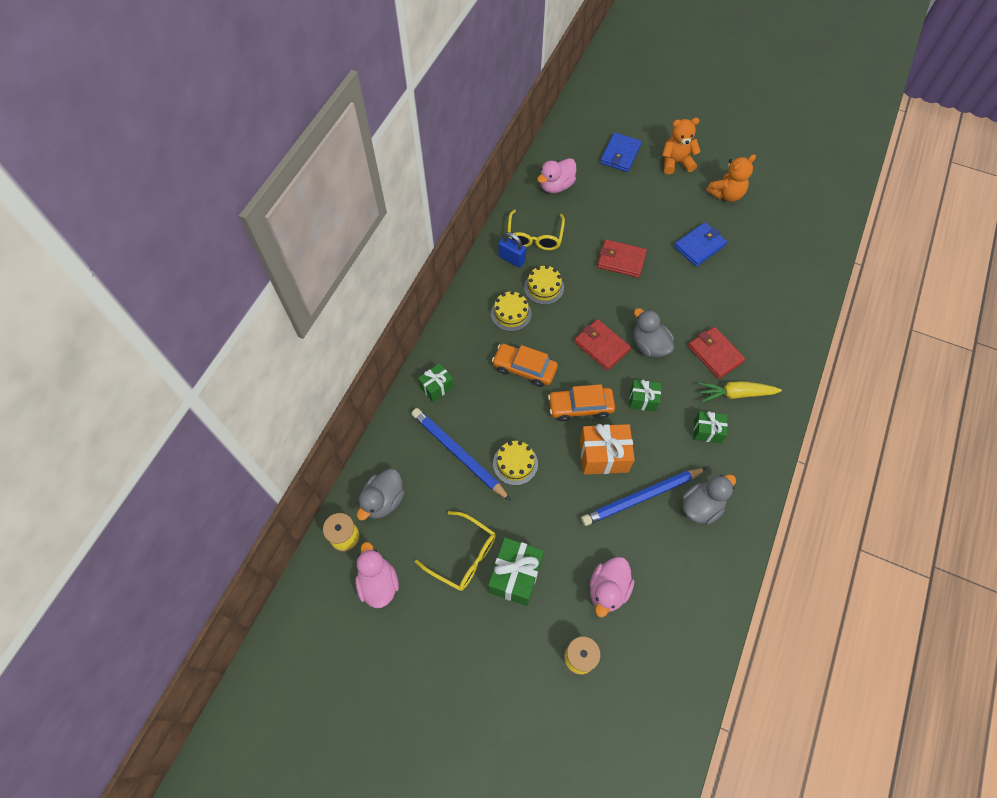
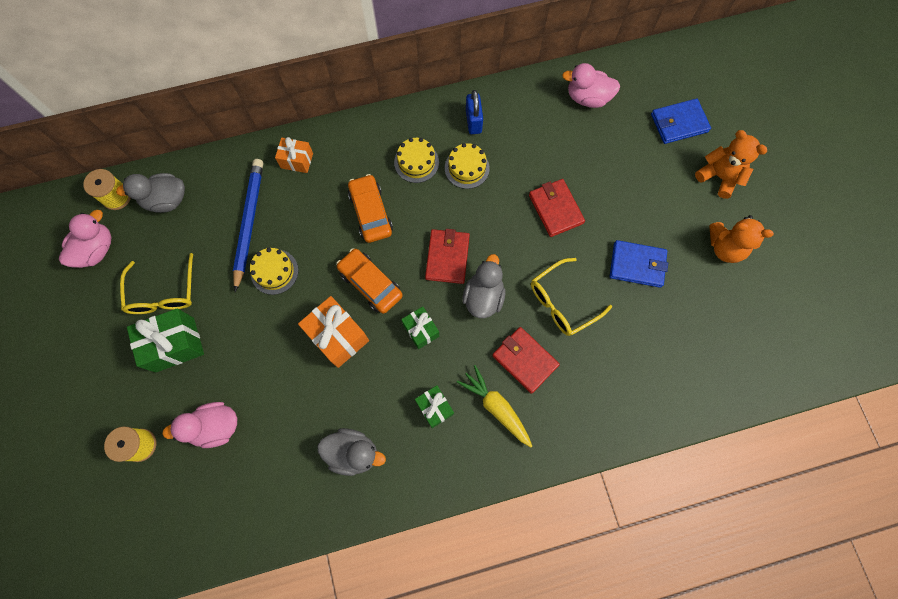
camera: 50 degrees right, 10 degrees up
(436, 387) = (297, 160): green gift -> orange gift
(534, 237) = (514, 122): yellow glasses -> yellow glasses (562, 302)
(641, 497) = (322, 395): blue pencil -> none
(715, 354) = (525, 360): red wallet -> red wallet turned 60 degrees counterclockwise

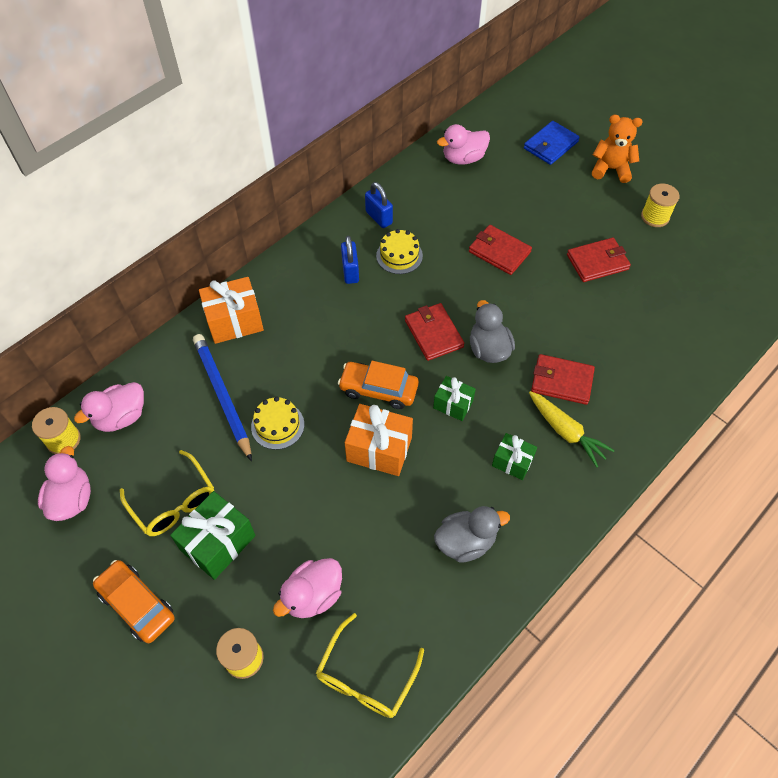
camera: 30 degrees left, 15 degrees down
(166, 200) = (121, 417): grey duck -> pink duck
(297, 160) = (234, 321): orange gift -> orange gift, size x1.64
(370, 213) = (337, 331): orange car -> orange car (137, 604)
(416, 162) = (350, 271): yellow cake -> blue padlock
(496, 407) = (566, 432): yellow carrot -> yellow carrot turned 150 degrees counterclockwise
(562, 302) = (558, 320): yellow glasses -> yellow glasses (366, 676)
(637, 265) = (597, 262): blue wallet -> red wallet
(725, 247) = (655, 217): orange teddy bear -> yellow spool

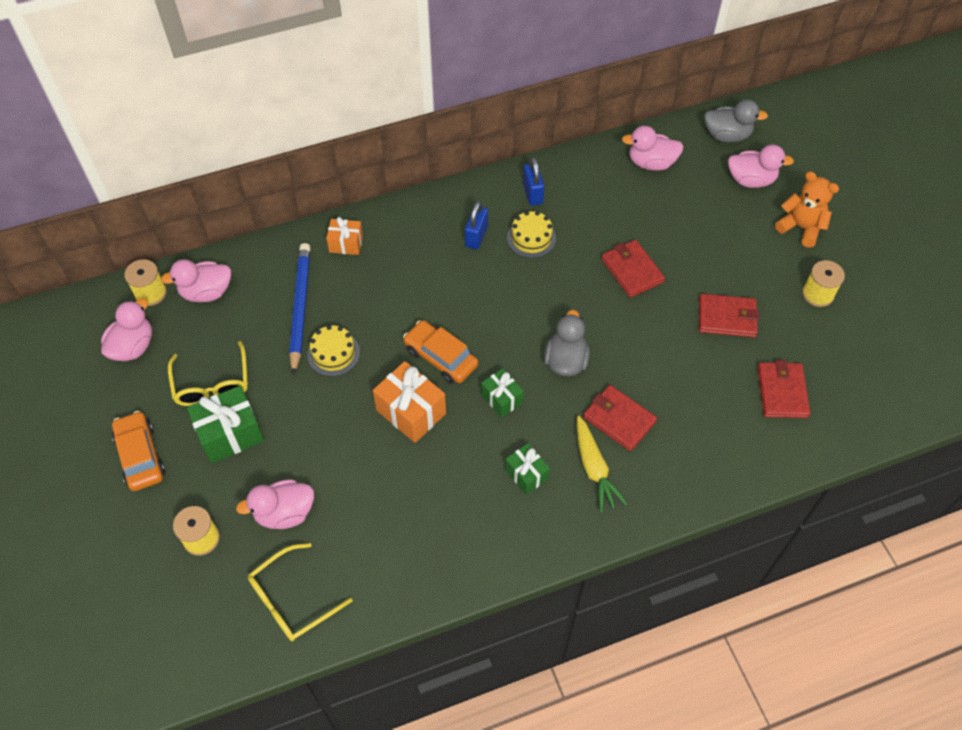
camera: 25 degrees right, 0 degrees up
(234, 321) = (346, 244): orange gift -> orange gift, size x0.61
(433, 333) = (521, 325): red wallet -> red wallet (782, 392)
(465, 542) = (442, 526): grey duck -> grey duck (727, 135)
(550, 145) = (751, 180): blue wallet -> pink duck

